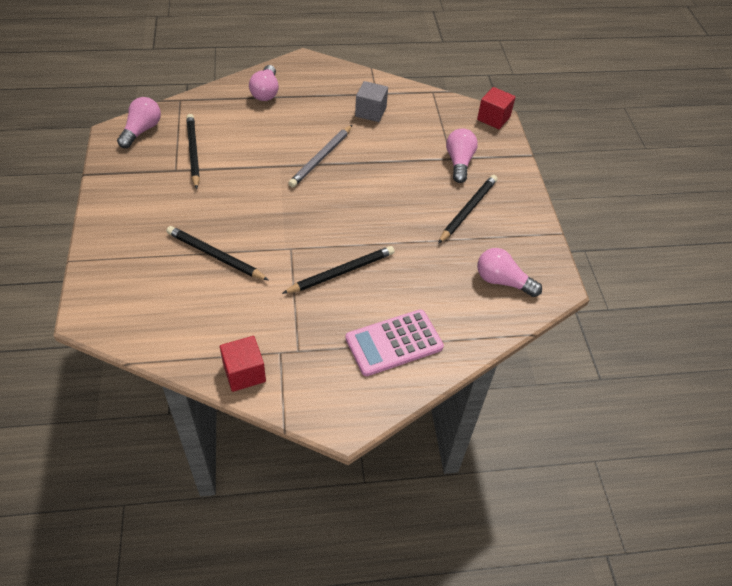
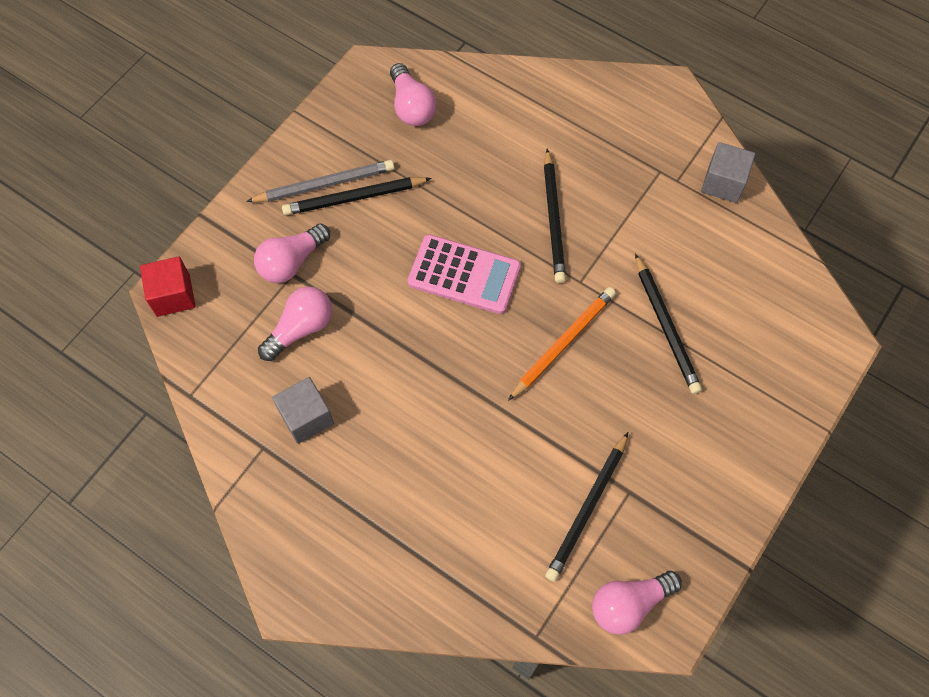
camera: 135 degrees left, 15 degrees up
(244, 373) = (723, 183): red cube -> grey cube
(266, 92) = (406, 562): pink light bulb -> pink light bulb (301, 328)
(271, 211) = (563, 344): none -> orange pencil
(321, 158) = (439, 383): grey pencil -> grey pencil (324, 185)
(341, 272) = (553, 219): black pencil -> black pencil turned 105 degrees counterclockwise
(394, 343) = (569, 121): pink calculator -> pink calculator (464, 275)

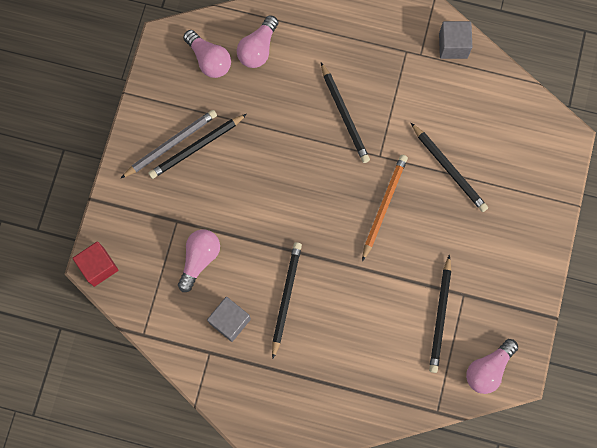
camera: 20 degrees left, 10 degrees up
(291, 262) = (172, 212): pink light bulb -> pink light bulb (258, 49)
(390, 414) = (286, 298): none -> black pencil
(464, 275) = (297, 179): pink calculator -> none

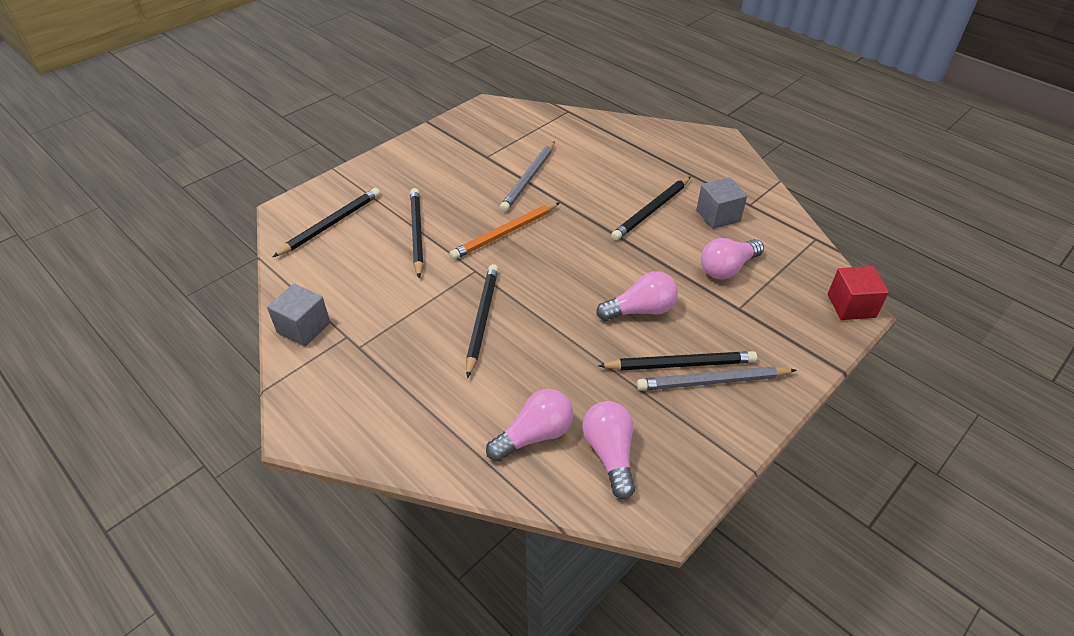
camera: 150 degrees left, 30 degrees down
(408, 284) = (529, 178): none -> grey pencil
(440, 316) = (518, 152): black pencil -> black pencil (331, 224)
(488, 369) = (507, 116): pink light bulb -> pink light bulb (640, 310)

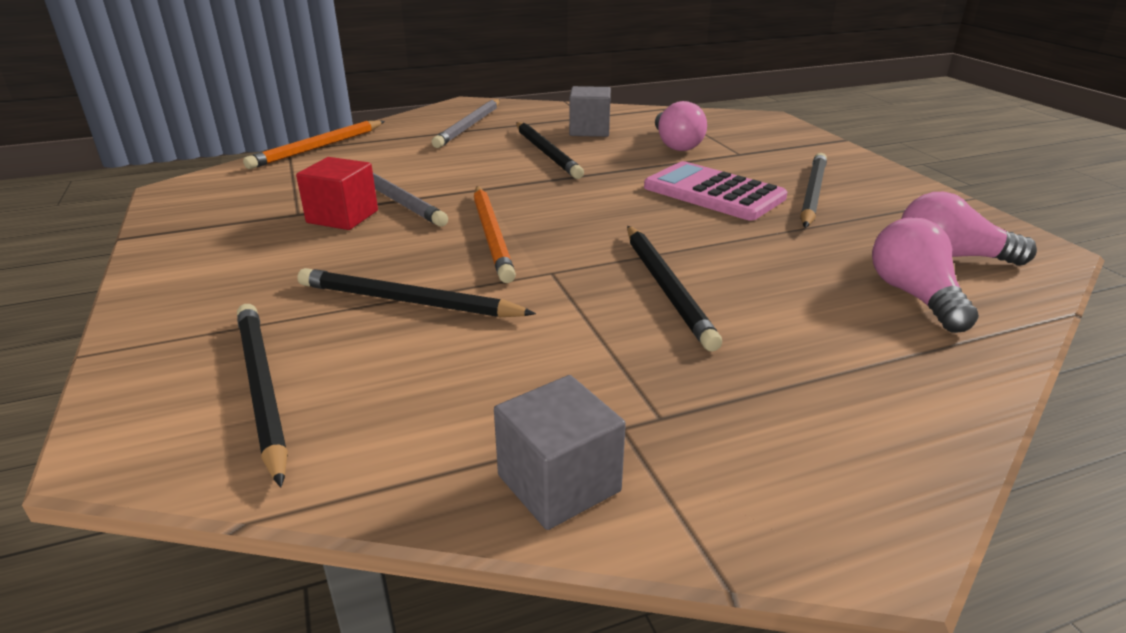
camera: 65 degrees left, 15 degrees down
(482, 320) = (666, 287): black pencil -> black pencil turned 135 degrees counterclockwise
(580, 119) = (318, 147): none -> orange pencil
(640, 310) = (713, 193): pink light bulb -> pink calculator
(713, 381) = (844, 186): grey pencil -> grey pencil (469, 126)
(851, 306) = (763, 118): red cube -> red cube (342, 217)

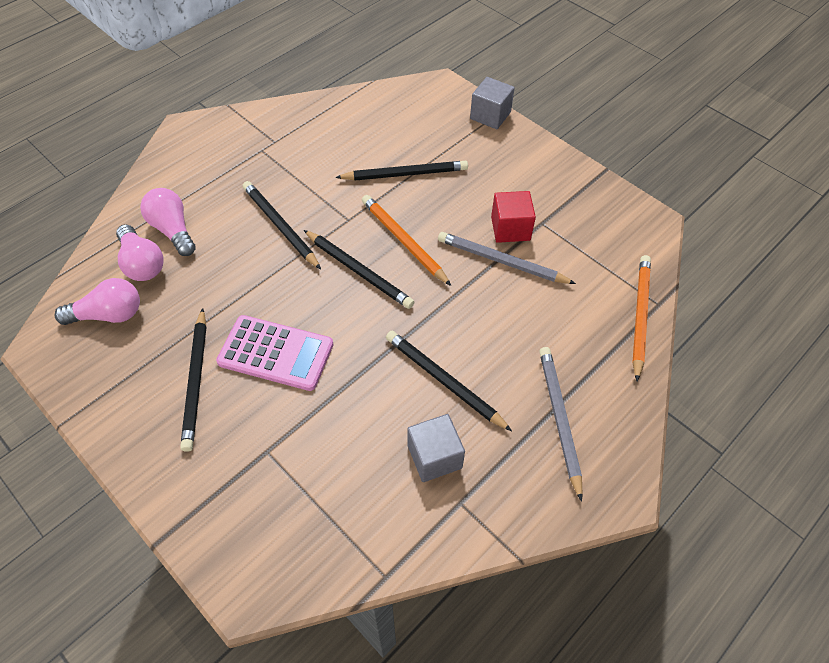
camera: 155 degrees right, 25 degrees up
(262, 389) = (419, 115): black pencil -> black pencil (358, 271)
(559, 483) = (287, 116): grey cube -> grey cube (490, 115)
(676, 144) = (333, 450): pink light bulb -> pink light bulb (173, 230)

